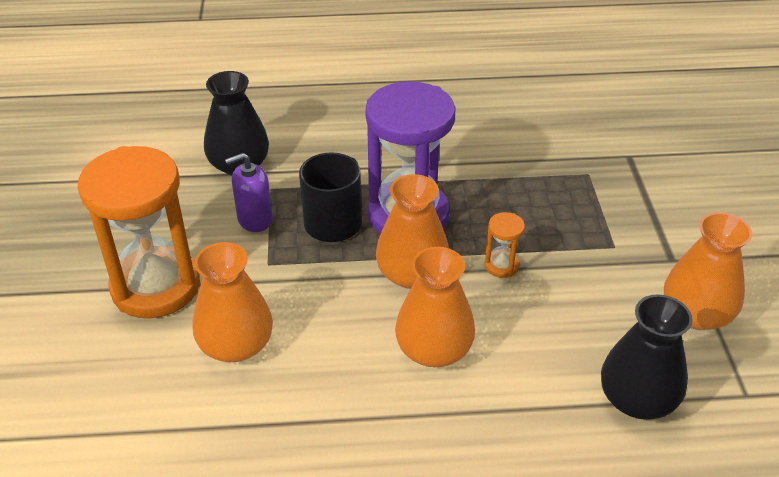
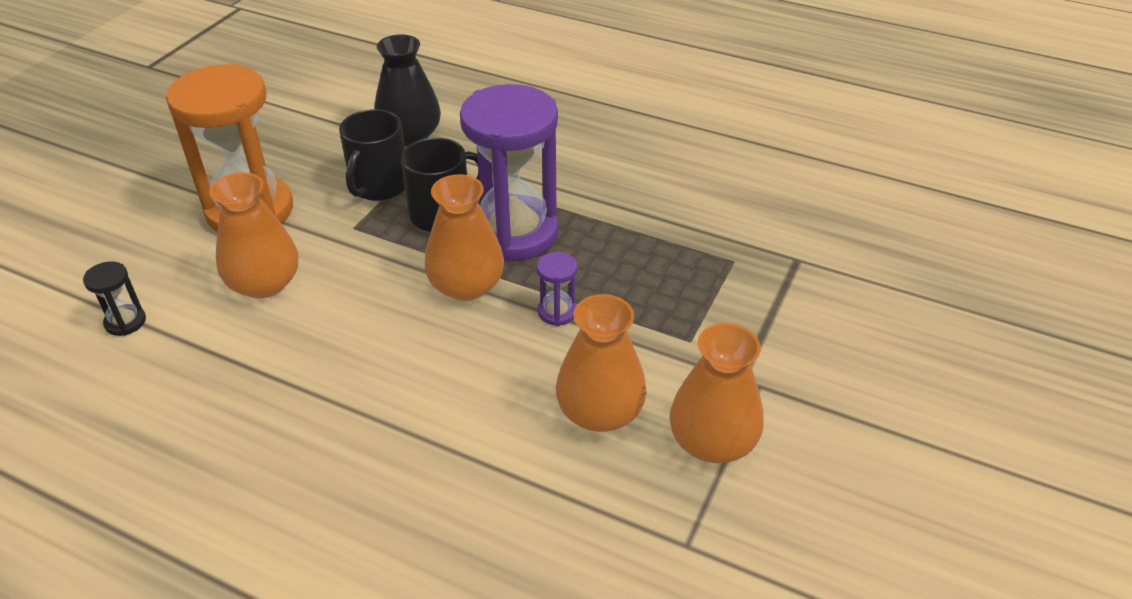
camera: 30 degrees right, 0 degrees up
(137, 436) = (125, 322): none -> black hourglass
(255, 219) = (379, 186): purple soap dispenser -> black mug
(434, 350) = (420, 360): orange vase -> orange vase (600, 412)
(501, 265) = (557, 312): orange hourglass -> purple hourglass
(637, 399) = (566, 493): black vase -> none

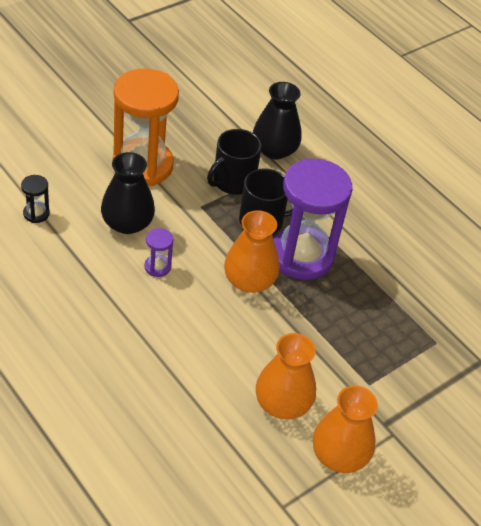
camera: 20 degrees right, 5 degrees up
(264, 283) = (127, 223): orange vase -> black vase
(557, 312) = (296, 325): purple hourglass -> purple hourglass (157, 267)

